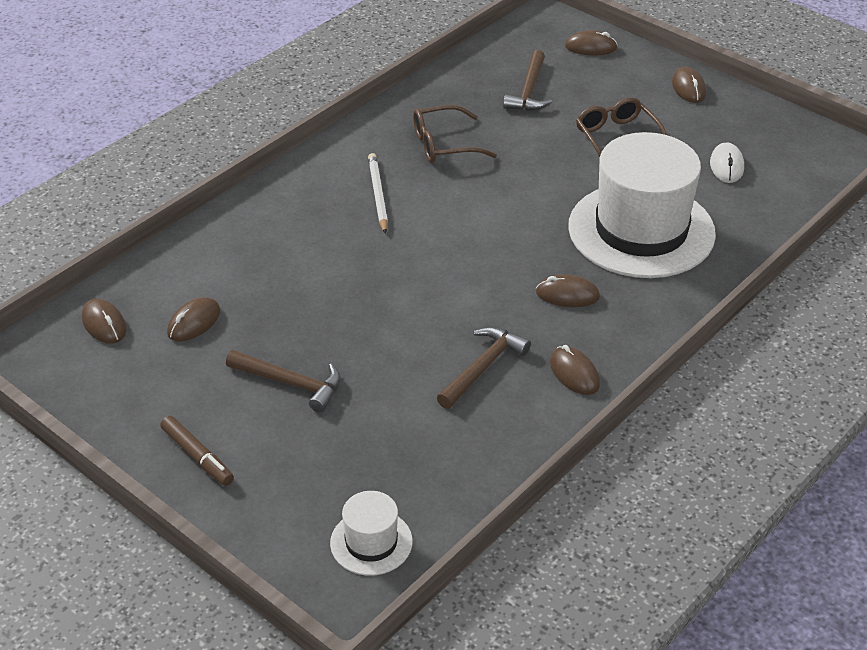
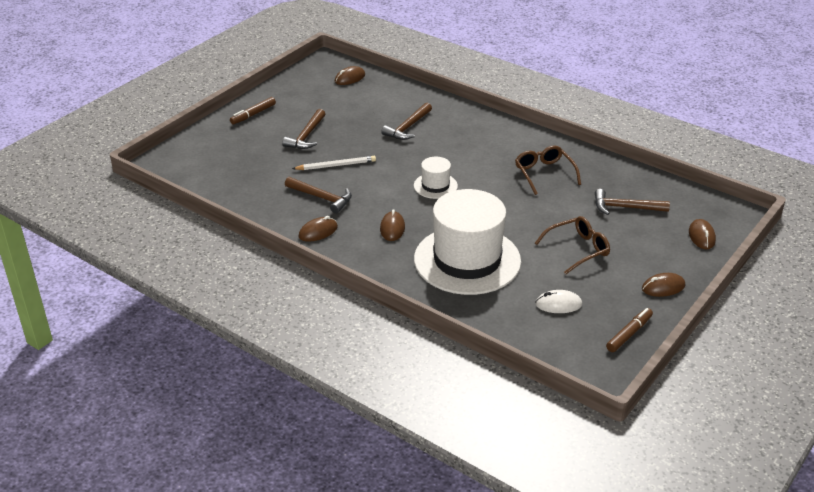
camera: 85 degrees right, 5 degrees down
(194, 322) = (353, 103): brown mouse -> none
(291, 263) = (408, 127): none -> brown hammer
(371, 542) = (190, 168): white hat -> white hat (435, 186)
(378, 195) = (481, 152): white pencil -> white pencil (336, 165)
(774, 123) = (629, 334): none -> brown marker

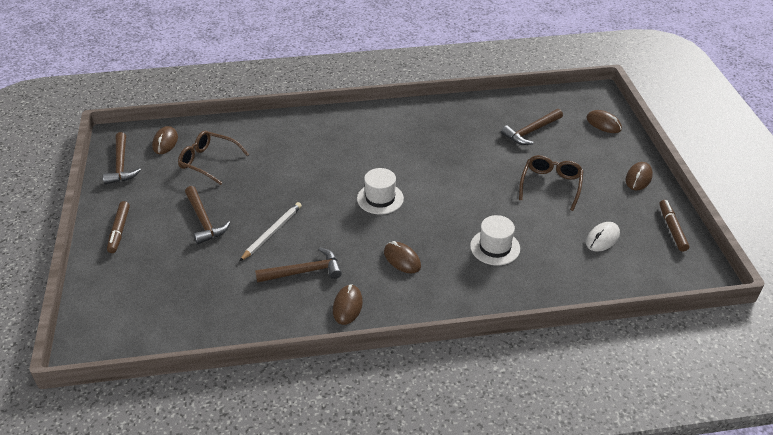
camera: 45 degrees left, 5 degrees up
(408, 127) = (283, 159): brown hammer -> brown hammer (121, 165)
(467, 260) = (495, 247): white hat -> white hat, size x0.45
(544, 173) = (442, 138): brown glasses -> brown glasses (208, 161)

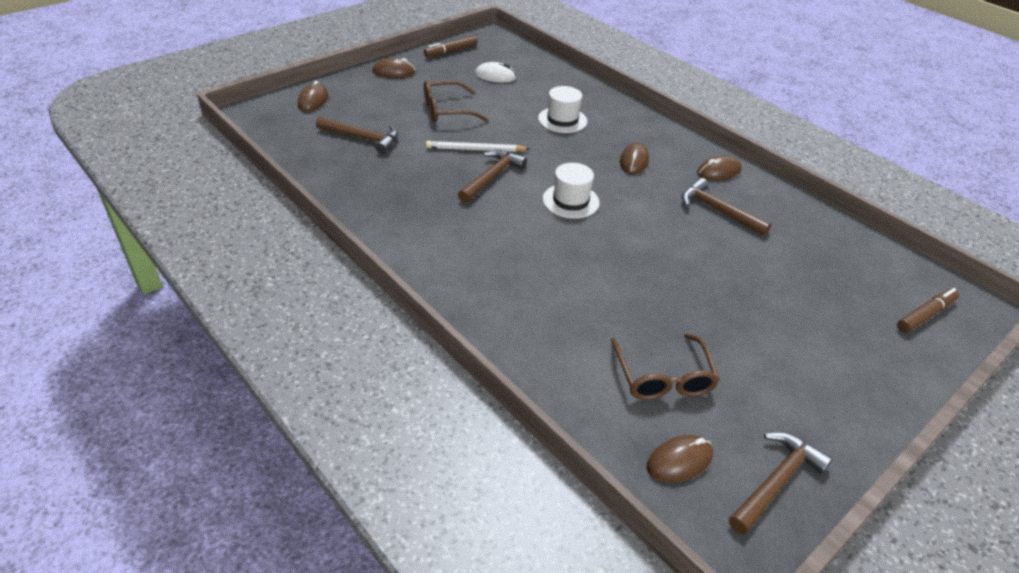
camera: 125 degrees left, 0 degrees up
(119, 230) = (857, 387): brown marker -> brown marker (925, 315)
(204, 220) = (751, 317): brown hammer -> brown hammer (491, 177)
(272, 233) = (701, 254): white pencil -> white pencil (475, 149)

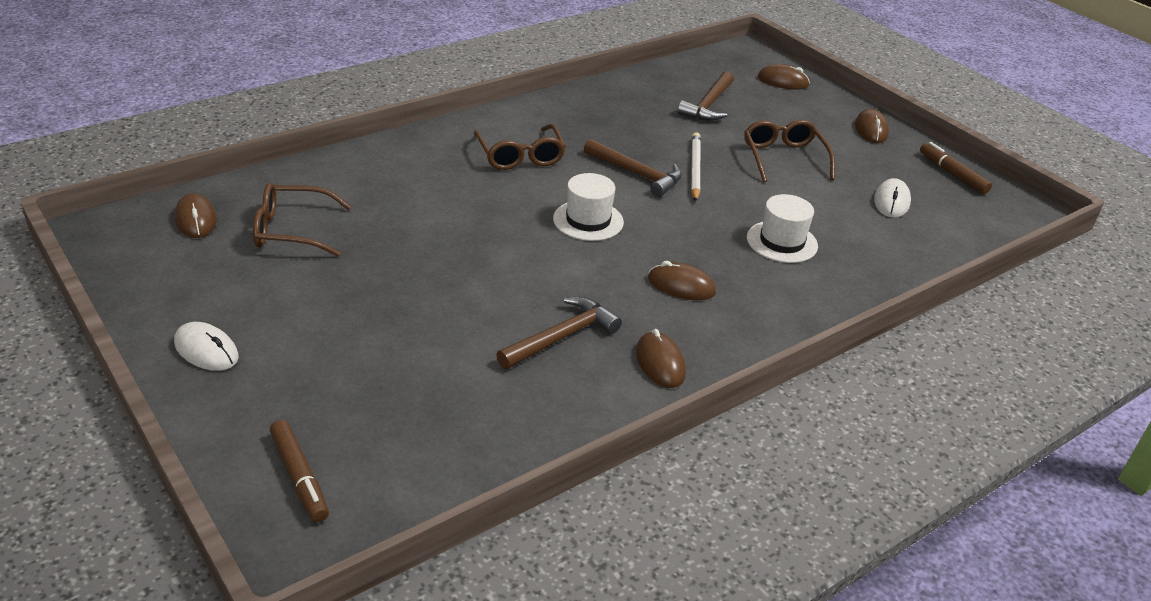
camera: 95 degrees right, 5 degrees down
(480, 240) = (520, 156): none -> brown glasses
(775, 482) = (142, 266): brown hammer -> none
(851, 396) = (206, 350): none -> white mouse

